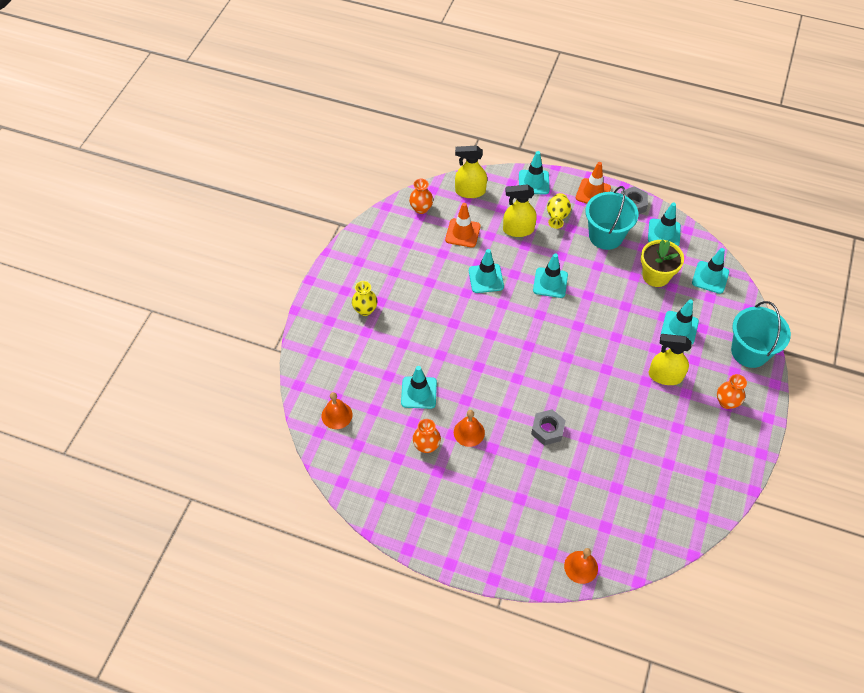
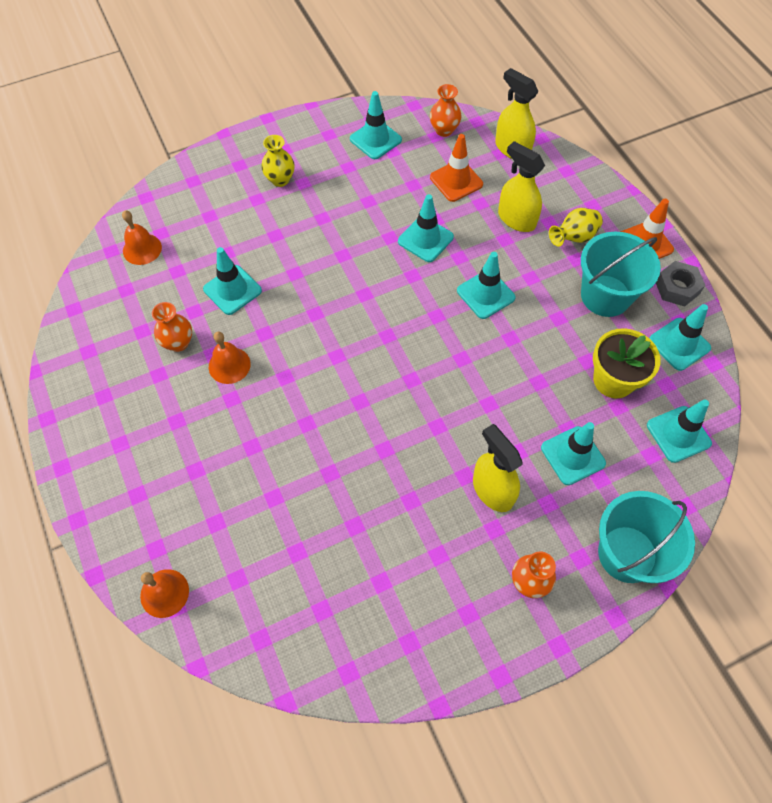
camera: 45 degrees right, 5 degrees up
(533, 182) = (590, 187): turquoise traffic cone -> turquoise traffic cone (375, 139)
(547, 430) = (303, 430): grey nut -> none

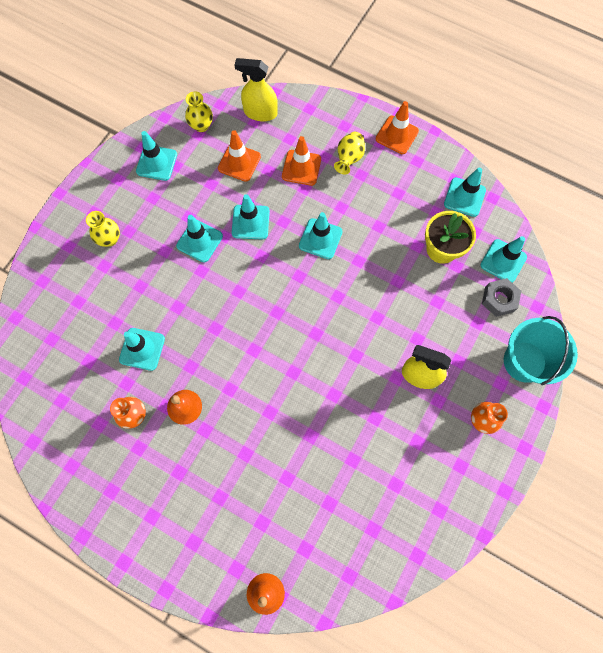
camera: 35 degrees left, 10 degrees up
(142, 249) = (47, 361): orange bell -> none
(444, 130) = (201, 125): orange vase -> yellow vase
(516, 219) = (301, 168): yellow spray bottle -> orange traffic cone
(572, 455) = (451, 318): turquoise traffic cone -> turquoise traffic cone (199, 241)
(605, 296) = (397, 190): turquoise bucket -> none
(677, 288) = (437, 156): grey nut -> grey nut (499, 299)

